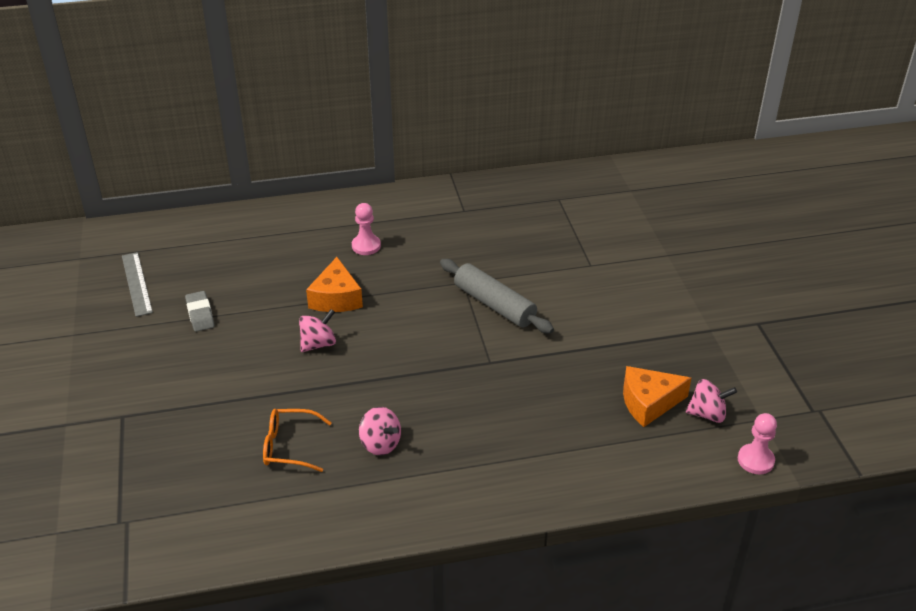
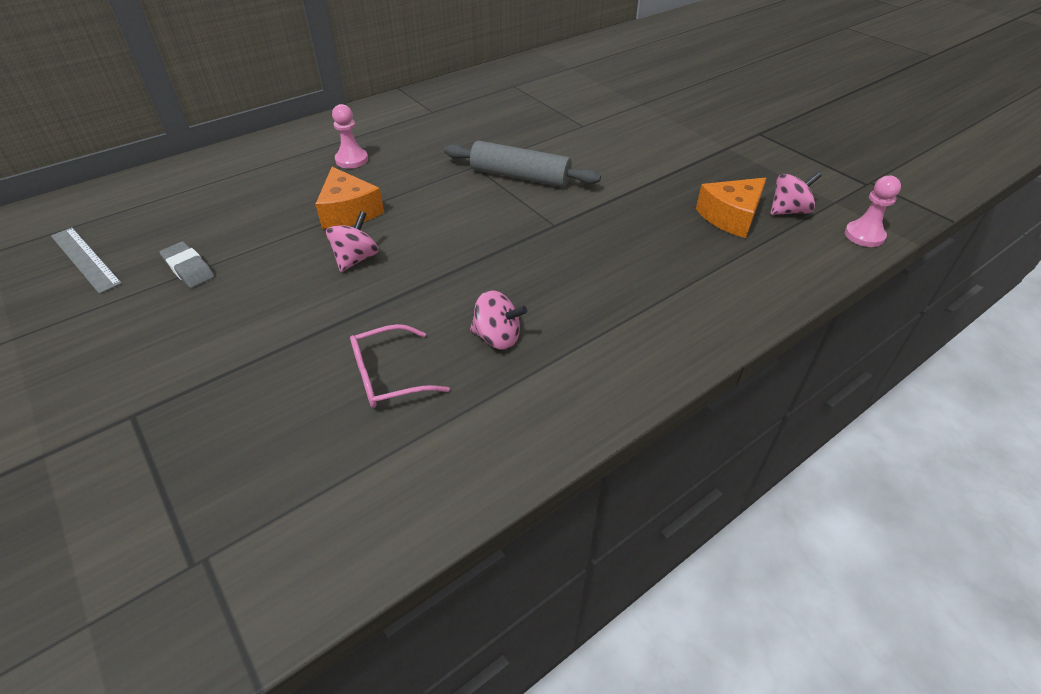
camera: 25 degrees left, 5 degrees up
(289, 446) = (388, 376): orange glasses -> pink glasses

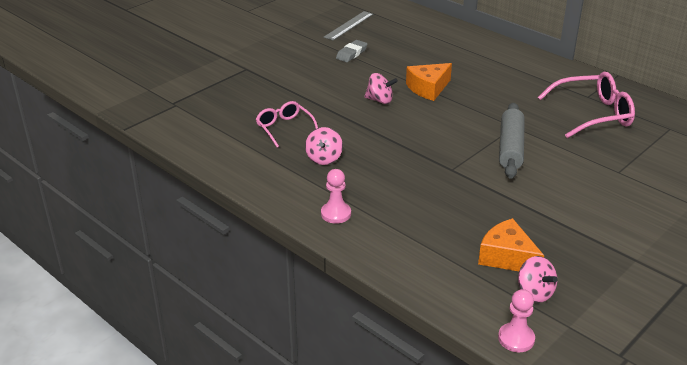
camera: 80 degrees right, 10 degrees down
(352, 160) = (491, 77): pink pawn -> pink pawn (336, 214)
(470, 116) = (593, 114): none -> pink glasses

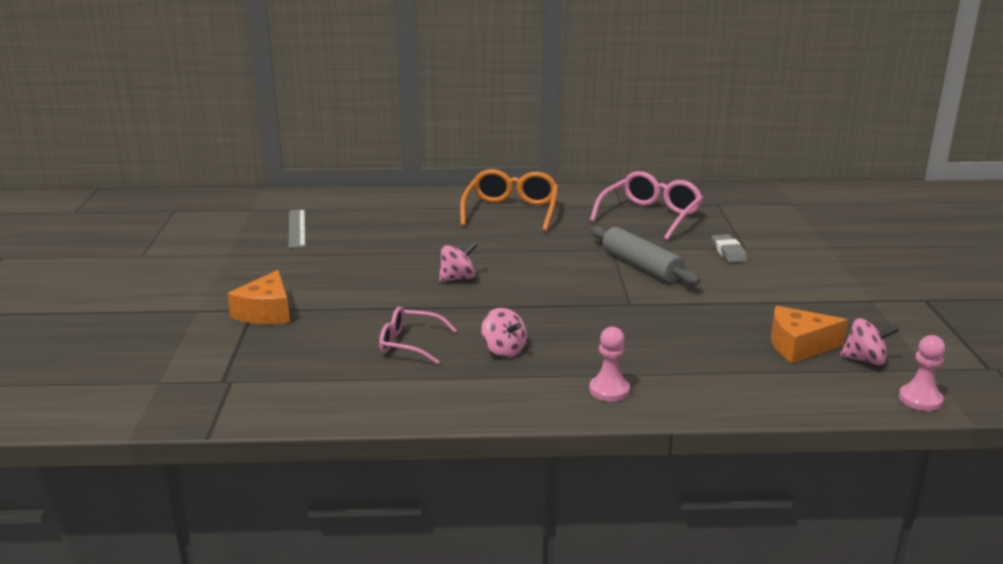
camera: 45 degrees left, 10 degrees down
(351, 54) = (349, 251): grey eraser -> grey eraser (728, 252)
(428, 88) = (483, 250): orange cheese -> orange cheese (266, 312)
(498, 67) = (511, 211): none -> orange glasses

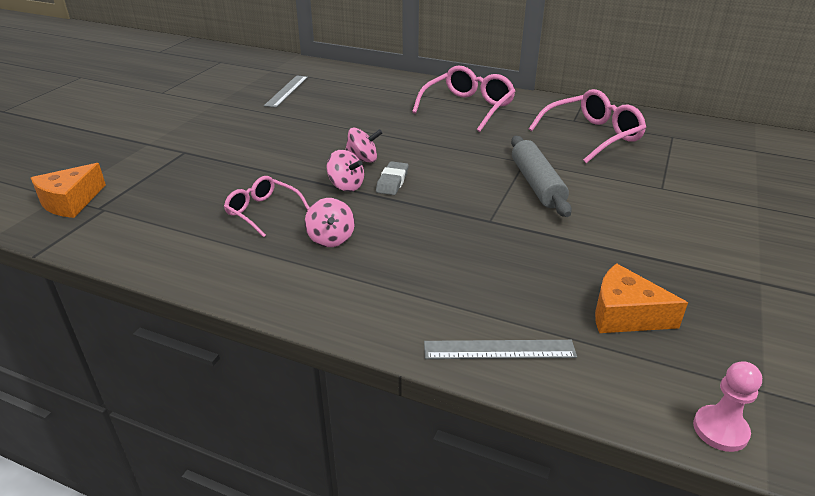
camera: 25 degrees right, 10 degrees up
(266, 312) = (190, 156): orange cheese -> orange cheese (70, 202)
(511, 211) = (468, 107): orange glasses -> pink glasses
(609, 390) = (383, 308): pink pawn -> none
(728, 252) = (639, 188): grey eraser -> grey eraser (392, 182)
(730, 394) = (499, 350): none -> grey ruler
(865, 360) = (691, 354): pink spinning top -> pink spinning top (346, 186)

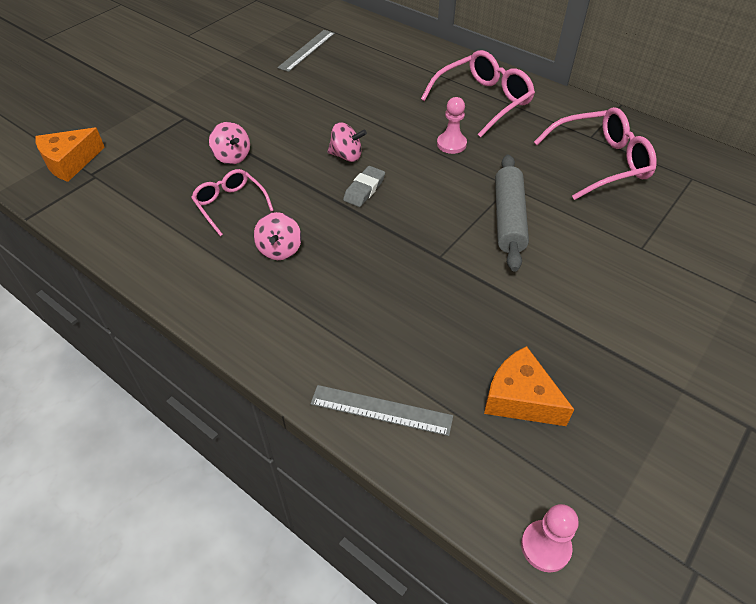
camera: 15 degrees right, 15 degrees up
(346, 186) = (318, 187): pink spinning top -> pink spinning top (232, 157)
(456, 140) = (451, 144): none -> pink pawn

